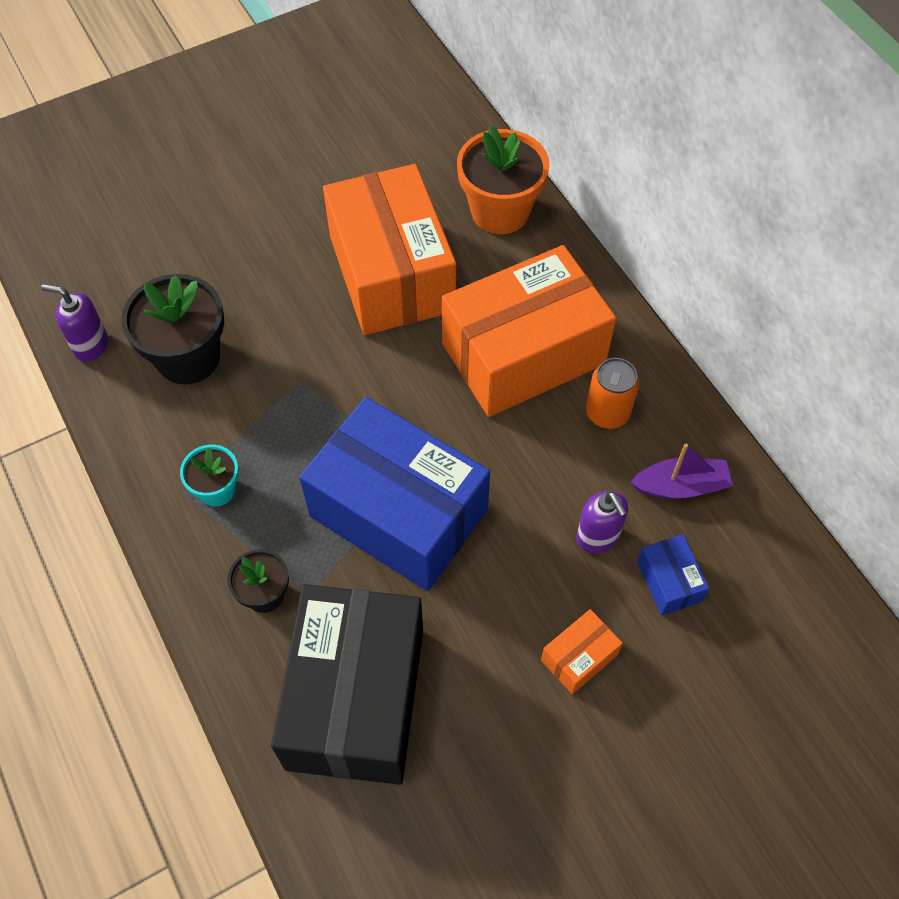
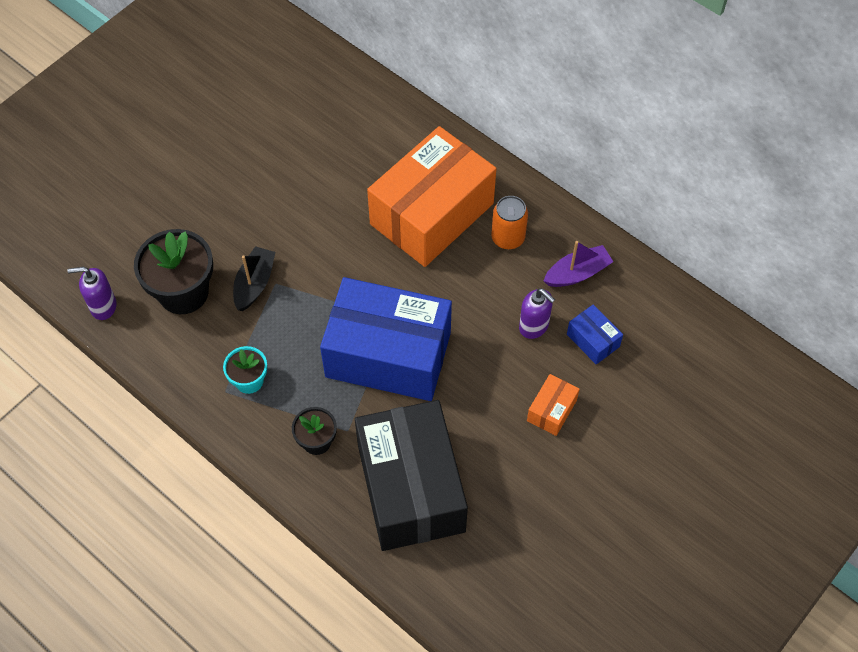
camera: 20 degrees left, 0 degrees up
(275, 373) = (254, 284): none -> black boat
(391, 273) = (310, 183): orange box -> none
(500, 211) = (372, 112): orange flower pot -> none

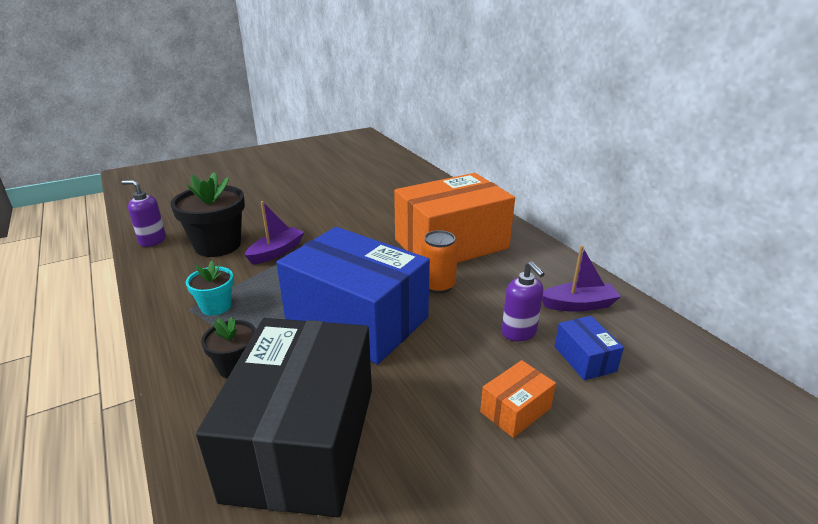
camera: 20 degrees right, 30 degrees down
(254, 284) = (276, 252): black boat -> purple boat
(508, 238) = (514, 269): orange can -> orange can (438, 285)

